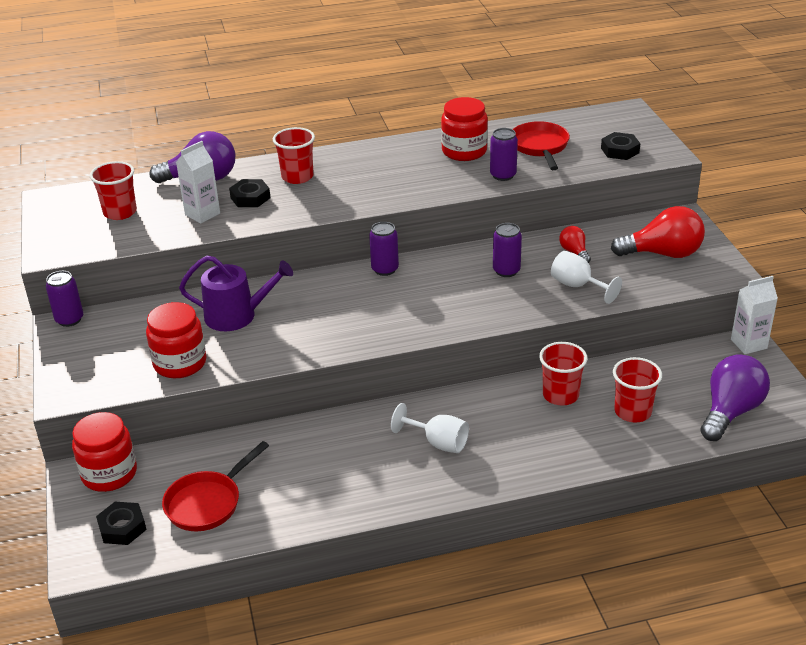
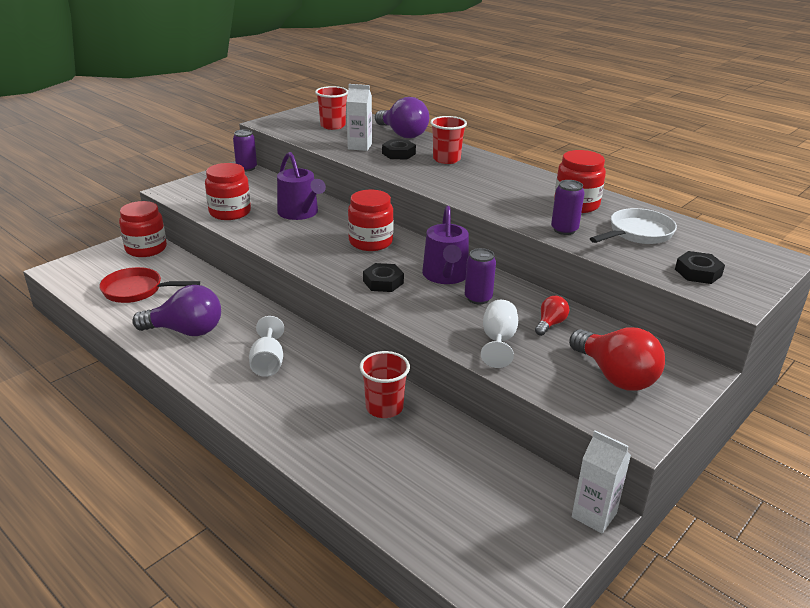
camera: 55 degrees right, 5 degrees down
(122, 527) = (97, 270): black nut -> black nut (383, 282)
(349, 292) = (370, 242): none -> red jar
(385, 269) = (416, 246): purple can -> none
(454, 273) = (445, 276): none -> purple watering can
(540, 147) = (637, 233): red pan -> white pan
(632, 412) = (398, 461): red cup -> none
(730, 411) = (459, 534): purple light bulb -> purple light bulb (186, 331)

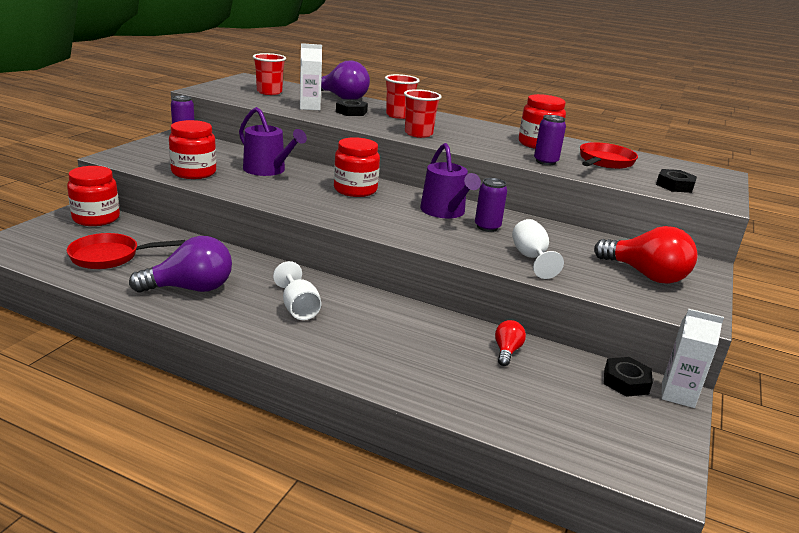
camera: 20 degrees left, 5 degrees down
(383, 282) = (392, 220): black nut -> black nut (626, 381)
(384, 407) = (439, 333): red cup -> red cup (418, 134)
(550, 324) = (563, 241): red light bulb -> red light bulb (507, 351)
(637, 233) = (604, 162): white pan -> red pan

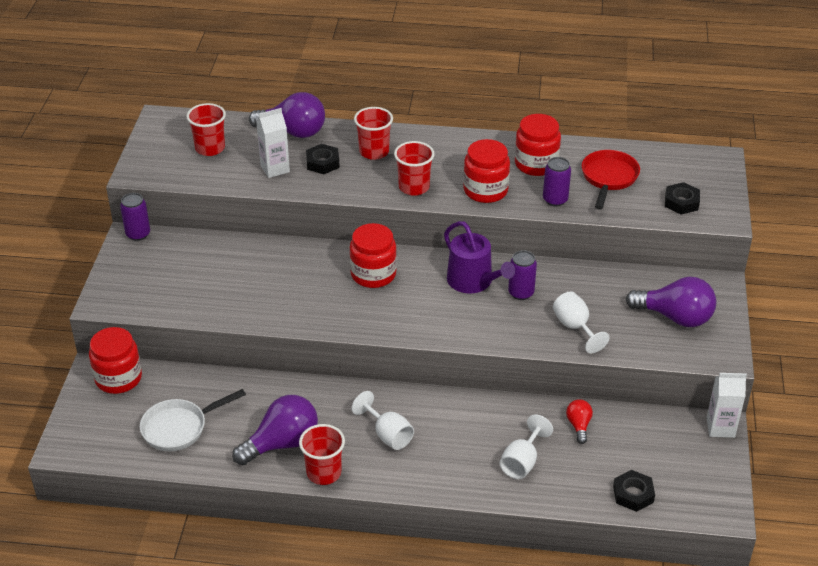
camera: 15 degrees left, 15 degrees up
(110, 257) = (179, 428): red pan -> white pan
(194, 172) = (202, 301): red jar -> red jar (485, 190)
(210, 318) = (324, 473): none -> red cup
(268, 170) = (270, 270): purple watering can -> none
(426, 364) = (522, 462): none -> white goblet
(626, 381) = (679, 427): black nut -> black nut (633, 494)
(646, 275) = (675, 317): red light bulb -> purple light bulb

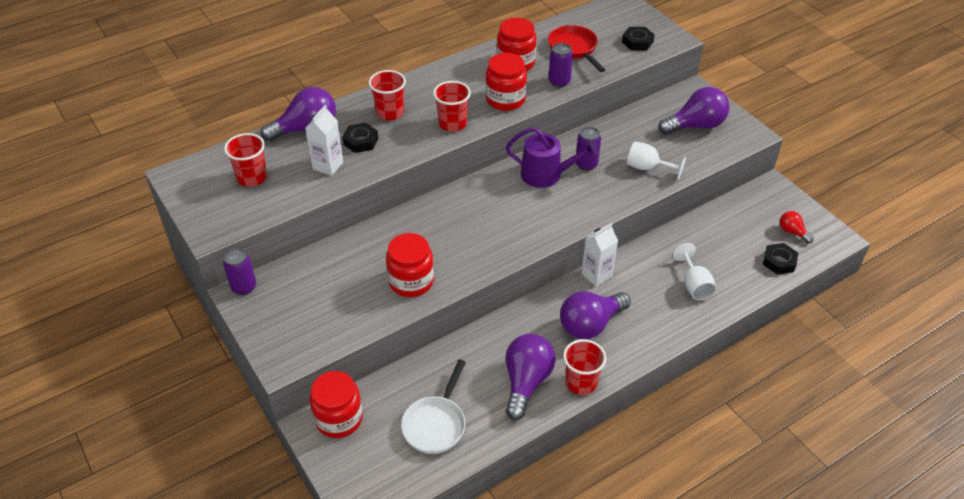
camera: 40 degrees left, 5 degrees up
(373, 274) = (471, 210): red jar -> red jar (411, 281)
(388, 435) = (590, 325): white goblet -> purple light bulb
(579, 425) = (697, 237): red light bulb -> red light bulb (792, 232)
(720, 427) = (773, 186): white carton -> white carton (596, 275)

